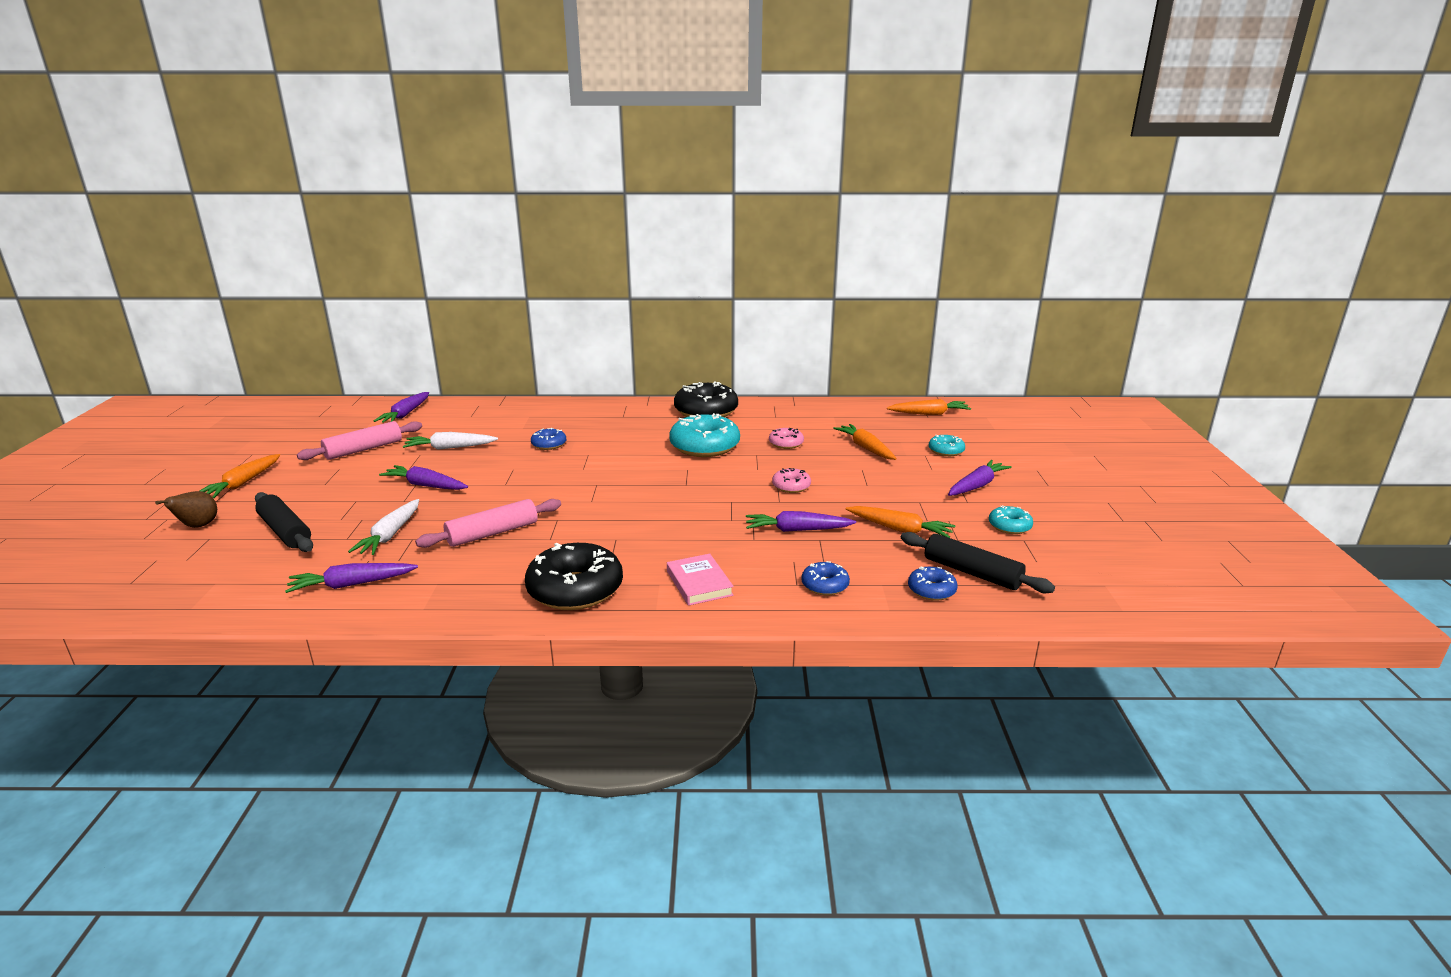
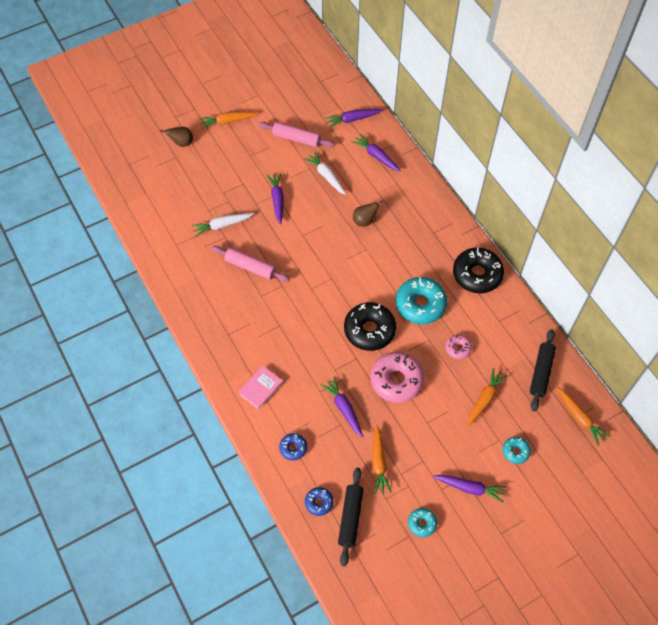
camera: 60 degrees right, 35 degrees up
(285, 531) = (199, 181): black rolling pin -> black rolling pin (541, 372)
(351, 584) = (175, 245): purple carrot -> purple carrot (376, 156)
(549, 444) = (364, 221): blue donut -> brown pear
(575, 589) = (223, 338): black donut -> black donut (369, 330)
(791, 486) = (396, 380): pink donut -> pink donut, size x2.00

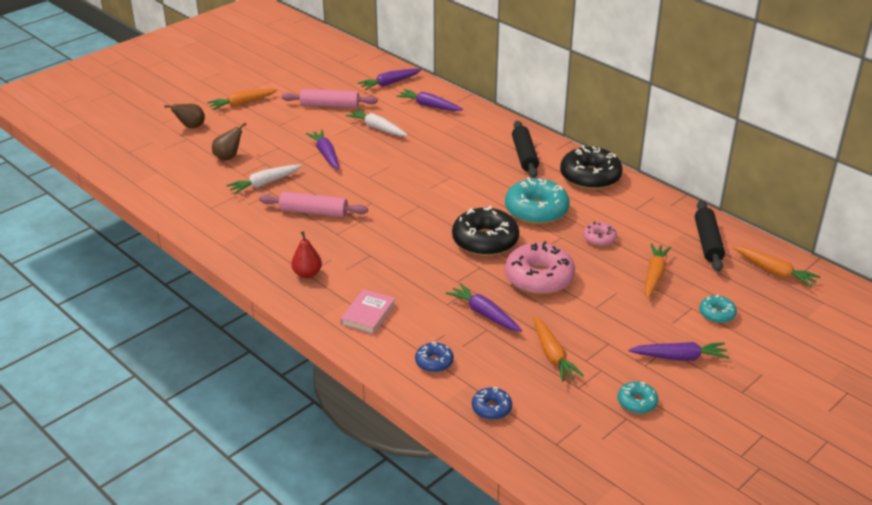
camera: 15 degrees left, 25 degrees down
(228, 335) = (307, 274): none -> red pear
(350, 518) = (540, 415): black rolling pin -> black rolling pin (524, 155)
(364, 221) = (438, 155): brown pear -> brown pear (228, 157)

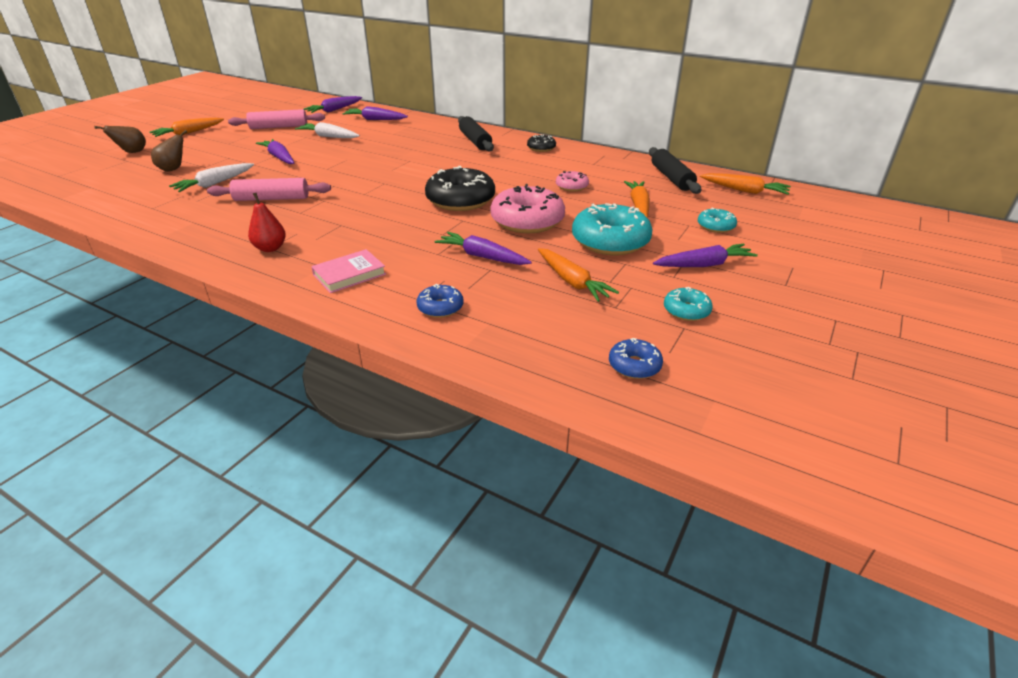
camera: 15 degrees left, 0 degrees up
(368, 314) = (349, 274): pink book -> pink book turned 45 degrees clockwise
(491, 408) = (526, 343): blue donut -> blue donut (634, 365)
(536, 210) = (502, 174): turquoise donut -> turquoise donut (610, 241)
(590, 177) = (541, 148): black donut -> black donut, size x0.50

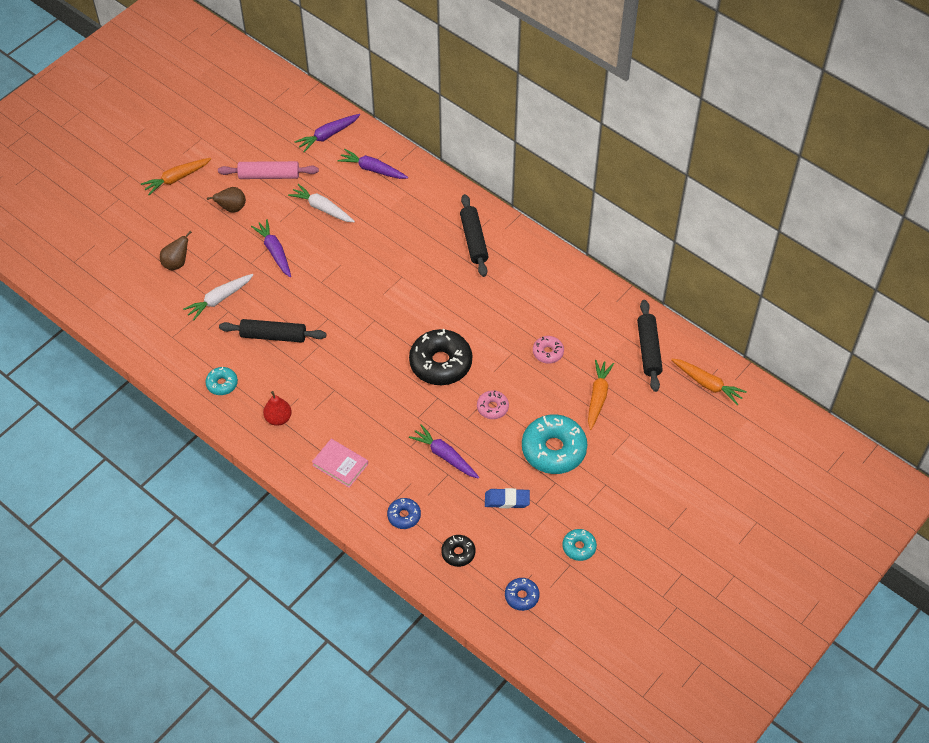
camera: 10 degrees right, 20 degrees up
(132, 152) = (129, 219): brown pear -> brown pear (232, 208)
(272, 198) = (273, 335): pink rolling pin -> black rolling pin
(349, 274) = (340, 464): pink book -> pink book turned 60 degrees clockwise
(527, 221) = (492, 407): pink donut -> pink donut, size x0.50
(541, 148) = (539, 267): black donut -> black donut (458, 553)
(572, 282) = (507, 500): orange carrot -> blue eraser
(704, 265) = (617, 494): purple carrot -> none
(715, 226) = (652, 440): turquoise donut -> turquoise donut (222, 384)

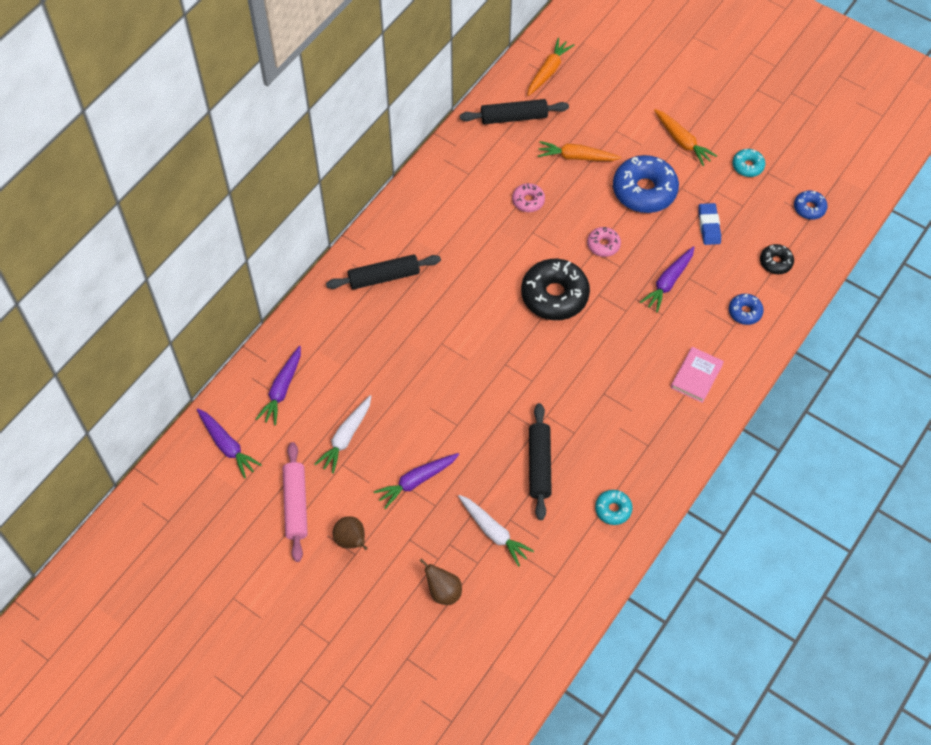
camera: 95 degrees left, 5 degrees up
(176, 179) = (305, 617): orange carrot -> orange carrot (682, 141)
(278, 418) = (649, 444): red pear -> none
(553, 449) = (644, 190): turquoise donut -> blue donut

